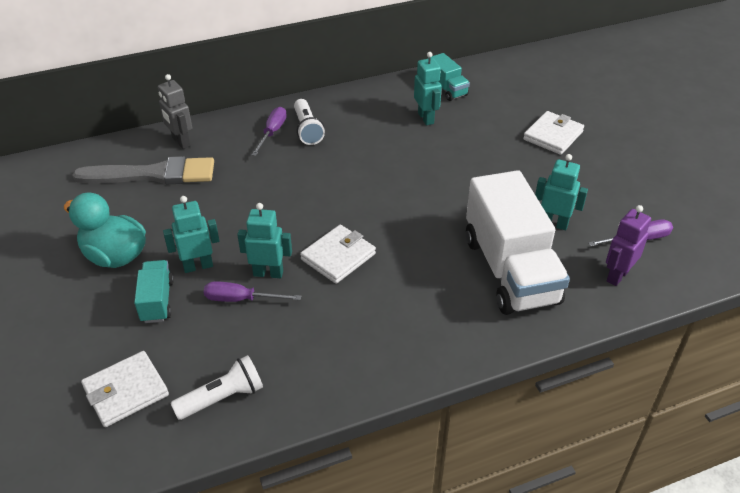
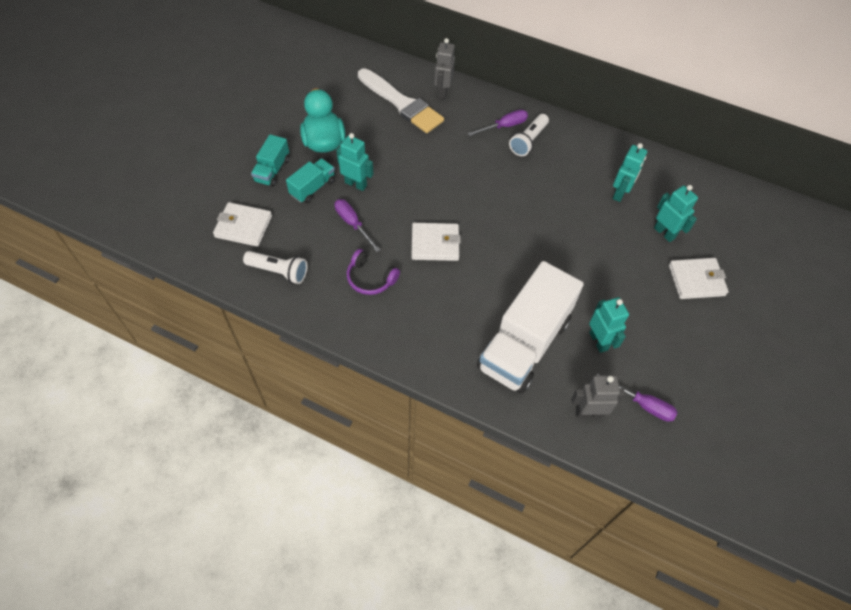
camera: 45 degrees right, 15 degrees up
(153, 174) = (402, 103): grey brush -> white brush
(268, 273) = (385, 220): turquoise robot -> turquoise robot (664, 233)
(320, 328) = (370, 278): none -> purple headphones
(447, 89) = (668, 182): turquoise truck -> turquoise truck (272, 170)
(617, 276) = (588, 412): purple robot -> grey robot

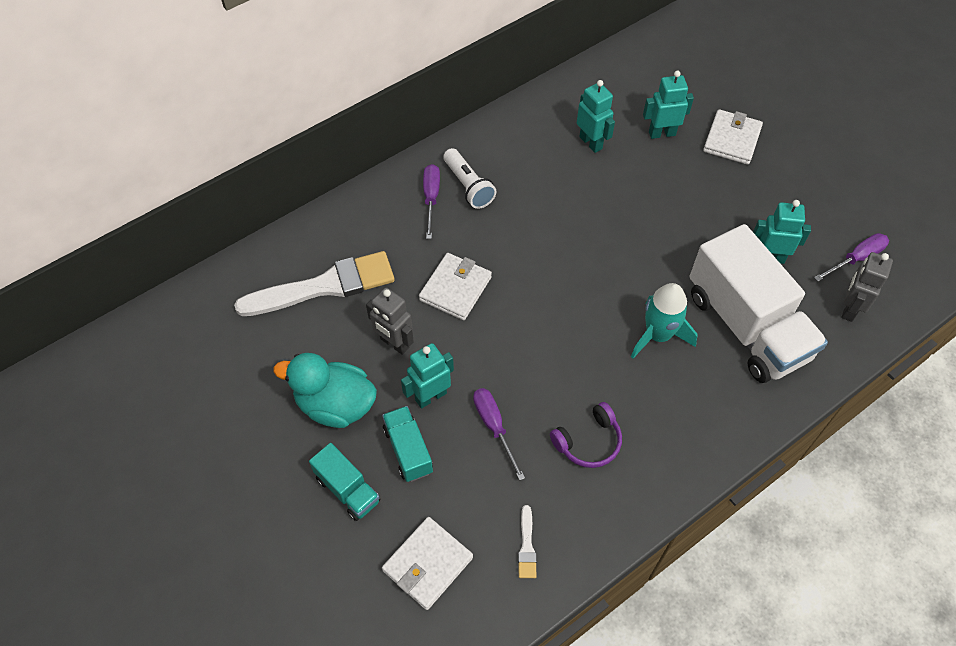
camera: 60 degrees left, 0 degrees up
(279, 271) = (527, 546): white flashlight -> white brush
(353, 224) = (494, 427): purple screwdriver -> purple screwdriver turned 75 degrees clockwise
(435, 244) = (570, 350): white wallet -> white wallet (455, 288)
(442, 92) = (334, 234): grey robot -> grey robot (394, 343)
(479, 290) = (658, 335): none -> turquoise rocket

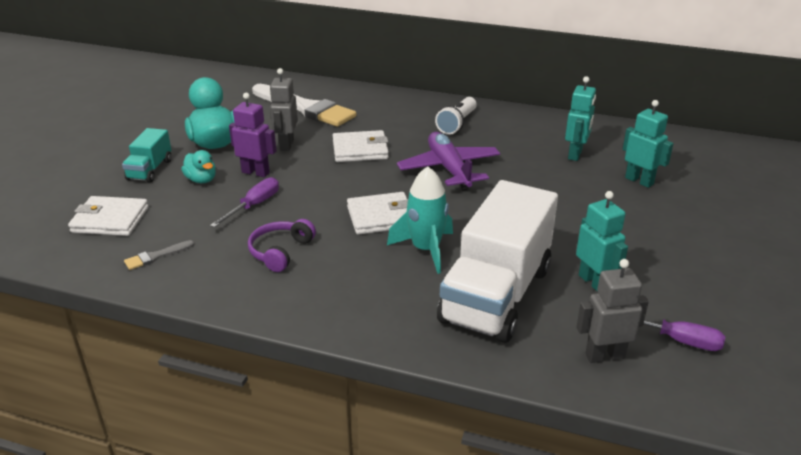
camera: 55 degrees right, 25 degrees down
(408, 450) = (201, 180): turquoise truck -> turquoise duck
(430, 396) = (256, 172): turquoise robot -> purple robot
(431, 198) = (426, 115): purple screwdriver -> none
(527, 546) = (156, 256): white brush -> grey brush
(546, 243) = (449, 169): none -> purple plane
(588, 441) = (280, 251): purple headphones -> purple headphones turned 90 degrees clockwise
(732, 139) = (694, 216): white wallet -> white wallet (381, 217)

